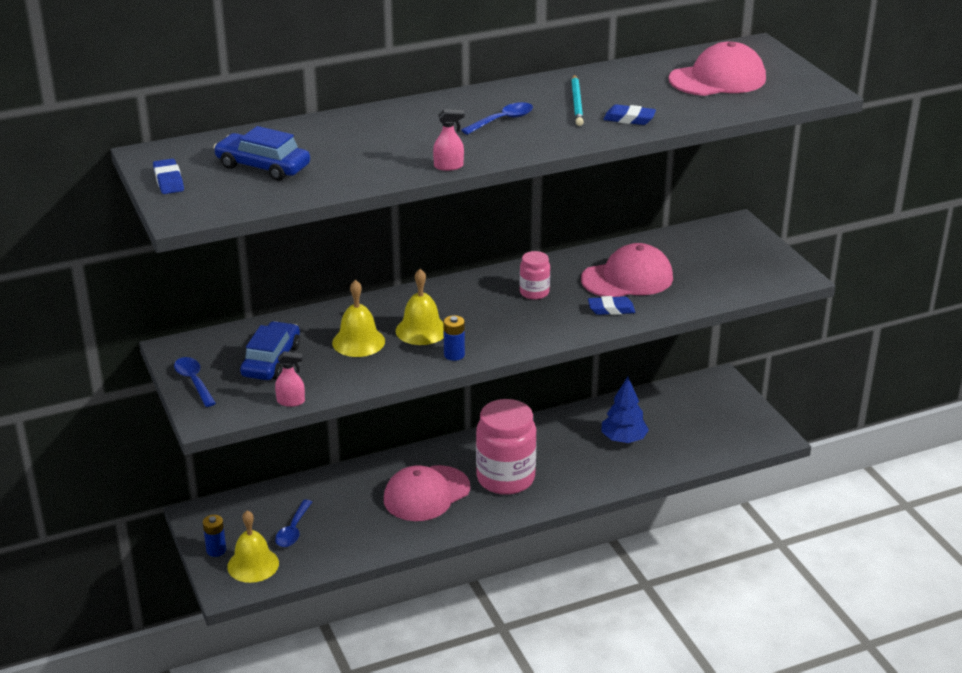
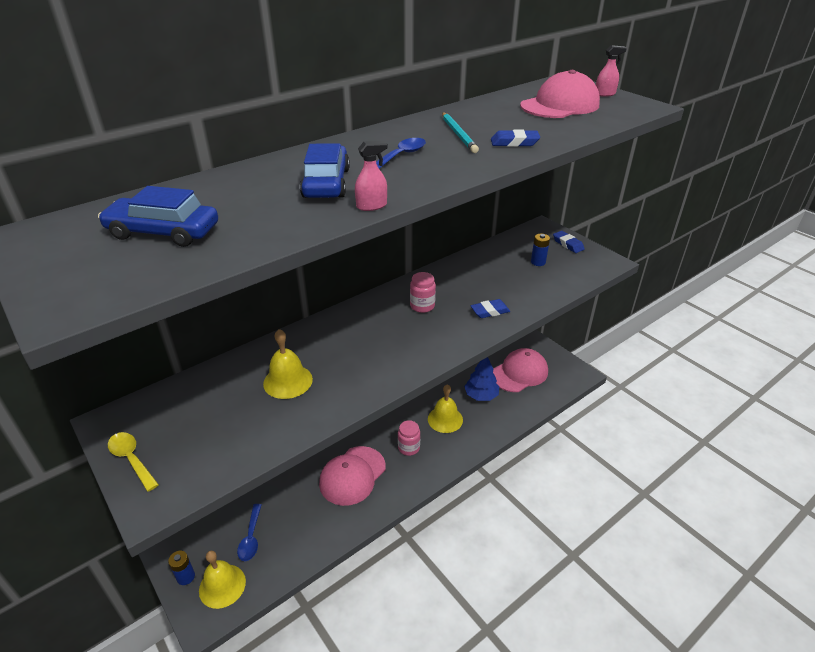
camera: 15 degrees left, 5 degrees up
(168, 181) = (45, 265): blue eraser -> blue eraser (568, 244)
(193, 381) = (131, 459): blue spoon -> yellow spoon
(271, 360) = (208, 418): blue car -> blue car (326, 183)
(291, 401) = (238, 465): pink spray bottle -> pink spray bottle (605, 94)
(421, 330) = (341, 359): yellow bell -> yellow bell (445, 419)
(454, 355) = (379, 379): blue battery -> blue battery (538, 262)
(505, 478) = (409, 448): pink jar -> pink jar, size x0.48
(627, 278) = (488, 282): pink cap -> pink cap (519, 373)

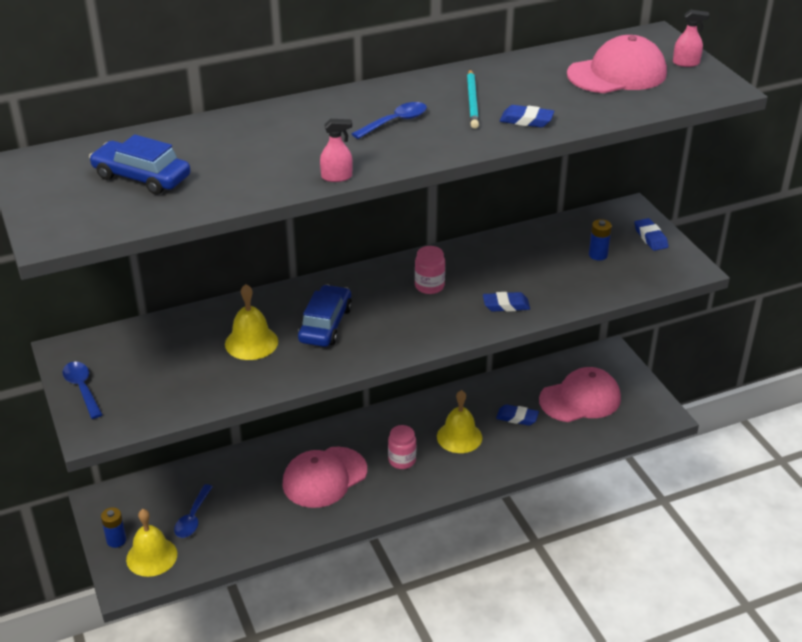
camera: 15 degrees right, 0 degrees up
(131, 459) = (82, 388): yellow spoon -> blue spoon
(326, 183) = (305, 145): blue car -> blue car (325, 324)
(481, 396) = (517, 418): blue tree -> blue eraser

